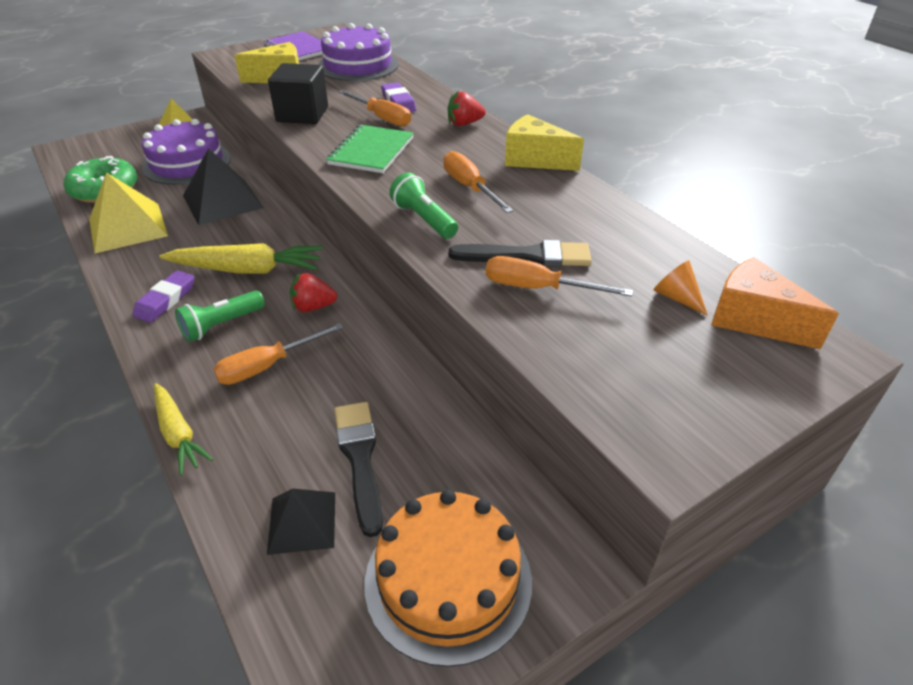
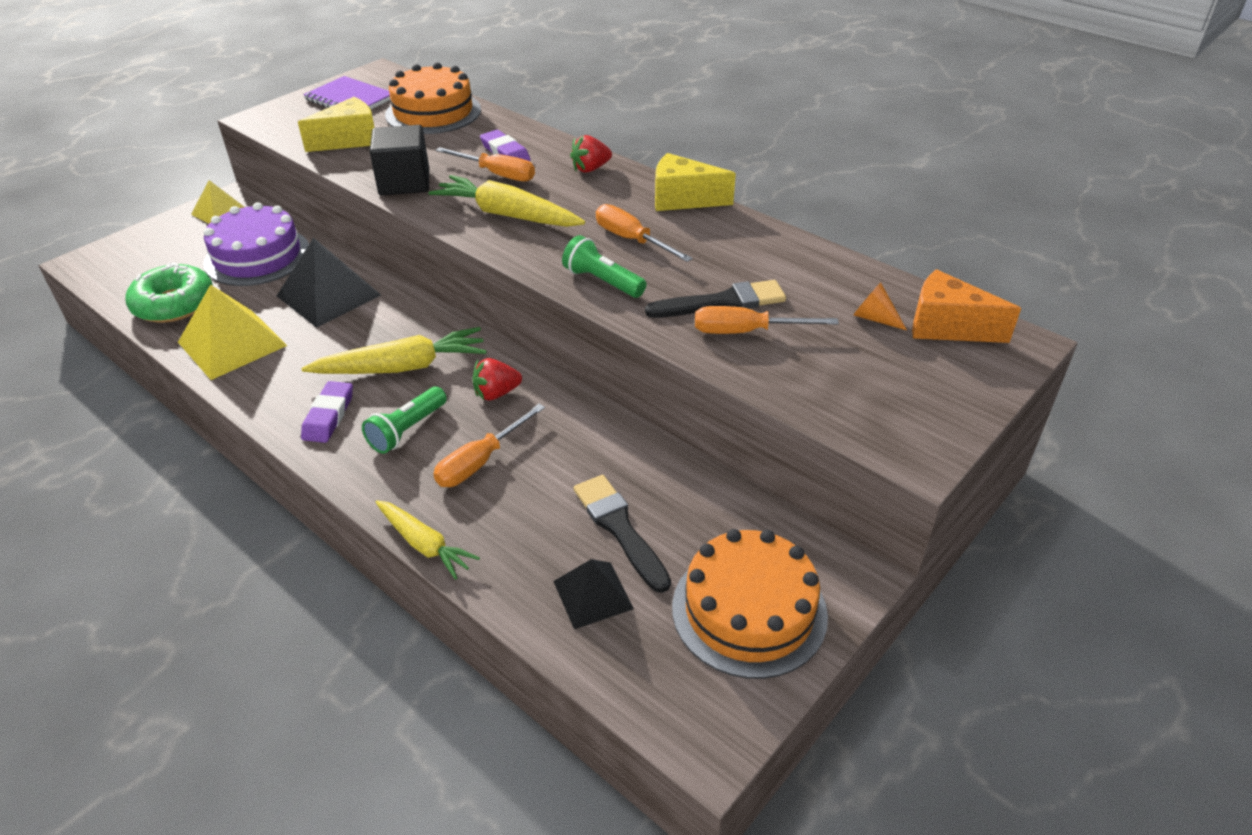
camera: 15 degrees left, 0 degrees up
(358, 65) = (433, 112): purple cake -> orange cake
(371, 151) = (507, 215): green notebook -> yellow carrot

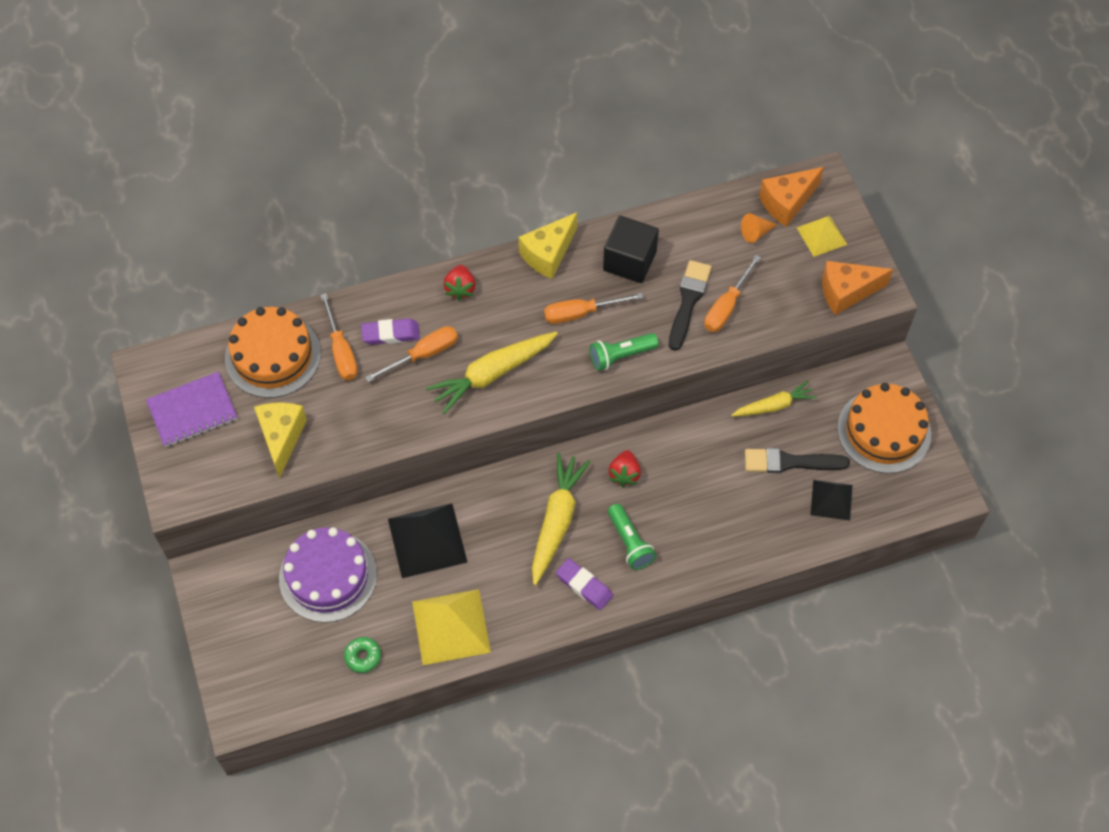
camera: 60 degrees left, 20 degrees up
(174, 304) = (363, 656): green donut -> green donut, size x0.50
(219, 212) = (223, 587): yellow pyramid -> yellow pyramid (821, 235)
(404, 182) = (390, 423): black cube -> black cube (629, 261)
(424, 544) = (743, 570): yellow carrot -> yellow carrot (774, 405)
(480, 462) = (687, 511): orange screwdriver -> orange screwdriver (341, 351)
(880, 424) = (846, 292): none -> orange cheese

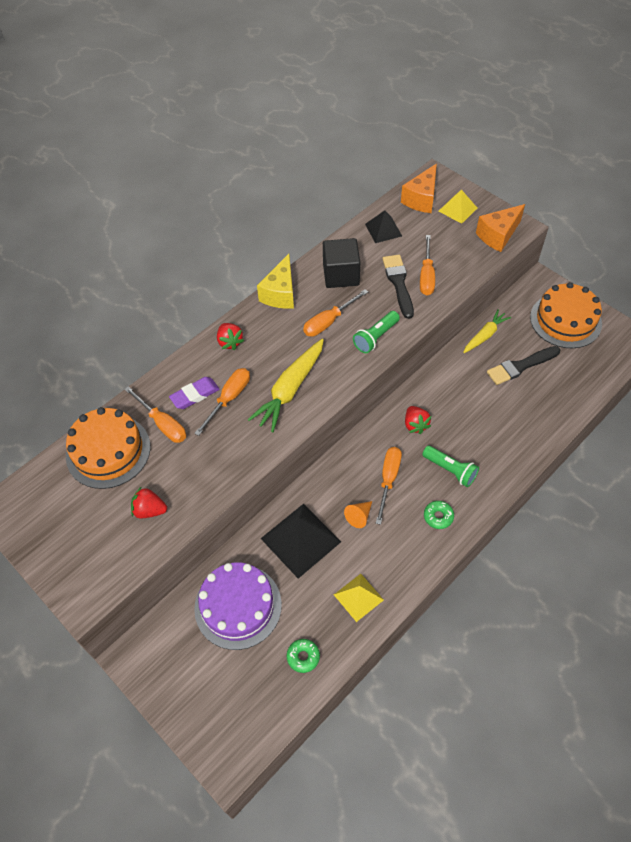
camera: 25 degrees left, 5 degrees down
(192, 411) = (61, 523): purple notebook -> none
(281, 438) = (150, 510): yellow cheese -> red strawberry
(451, 626) = (358, 597): yellow pyramid -> yellow pyramid, size x0.60
(556, 521) = (388, 480): yellow carrot -> orange screwdriver
(584, 586) = (438, 516): purple eraser -> green donut
(755, 233) = (414, 224): orange cone -> orange cone (359, 516)
(831, 499) = (564, 378): black pyramid -> black pyramid (383, 230)

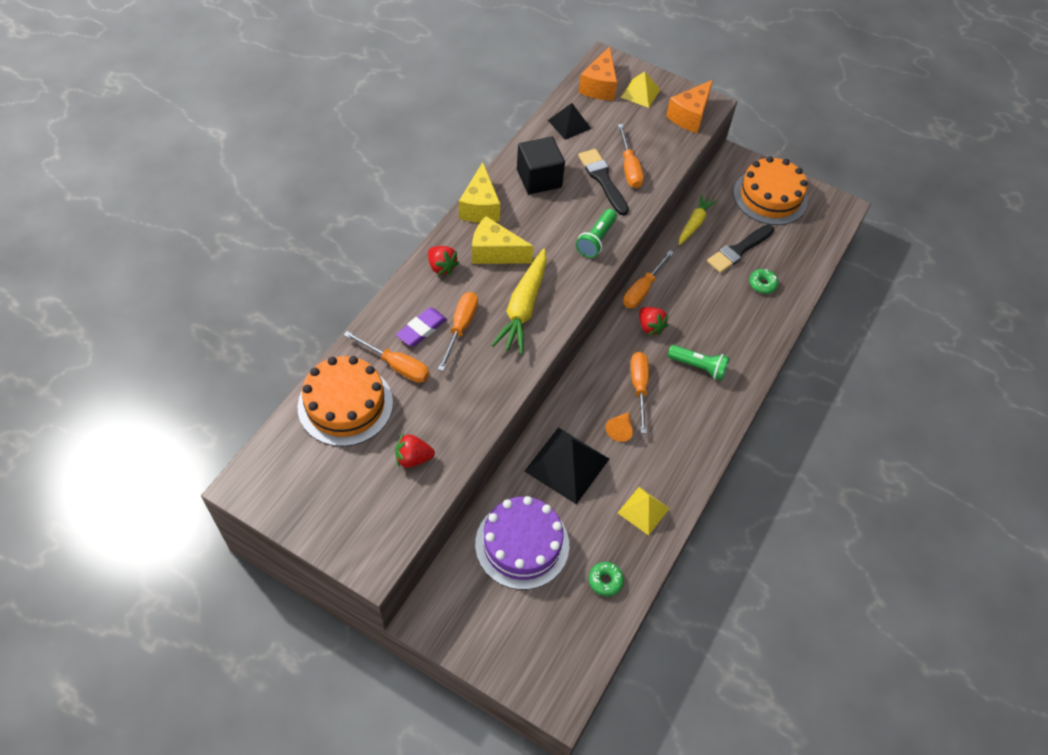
camera: 20 degrees left, 0 degrees up
(280, 336) = (495, 253): none -> yellow cheese
(329, 322) = (541, 230): orange screwdriver -> orange screwdriver (642, 289)
(438, 516) = (699, 415): green donut -> green donut (762, 284)

